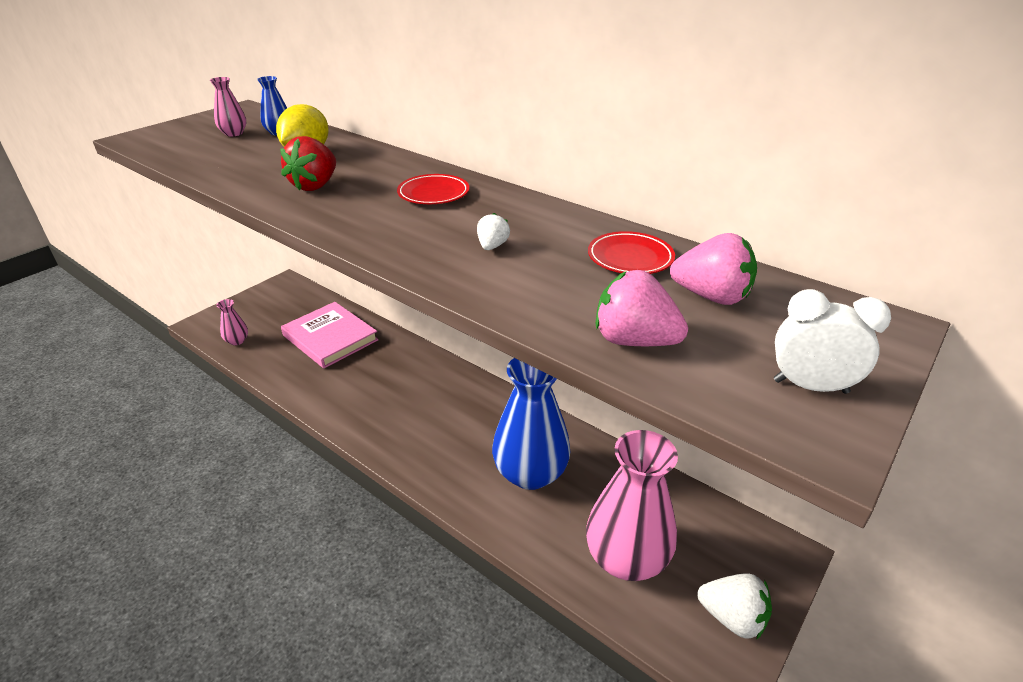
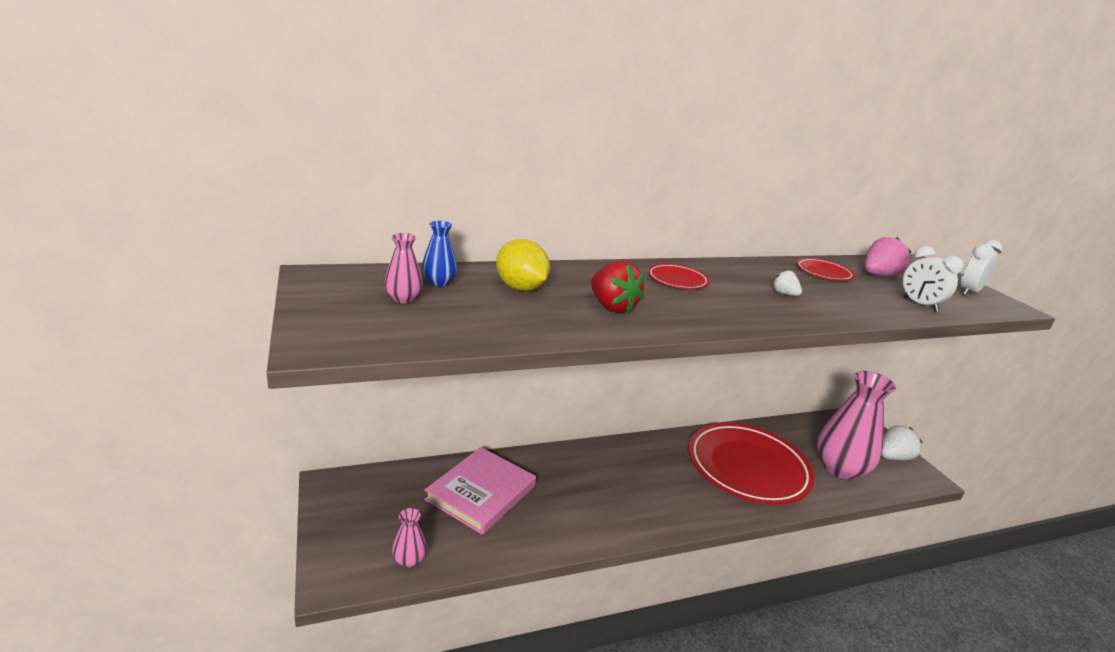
camera: 60 degrees left, 10 degrees down
(330, 338) = (481, 493): pink book -> pink book turned 45 degrees counterclockwise
(530, 473) = (747, 467): blue vase -> red plate
(634, 341) = (919, 304): pink strawberry -> white clock

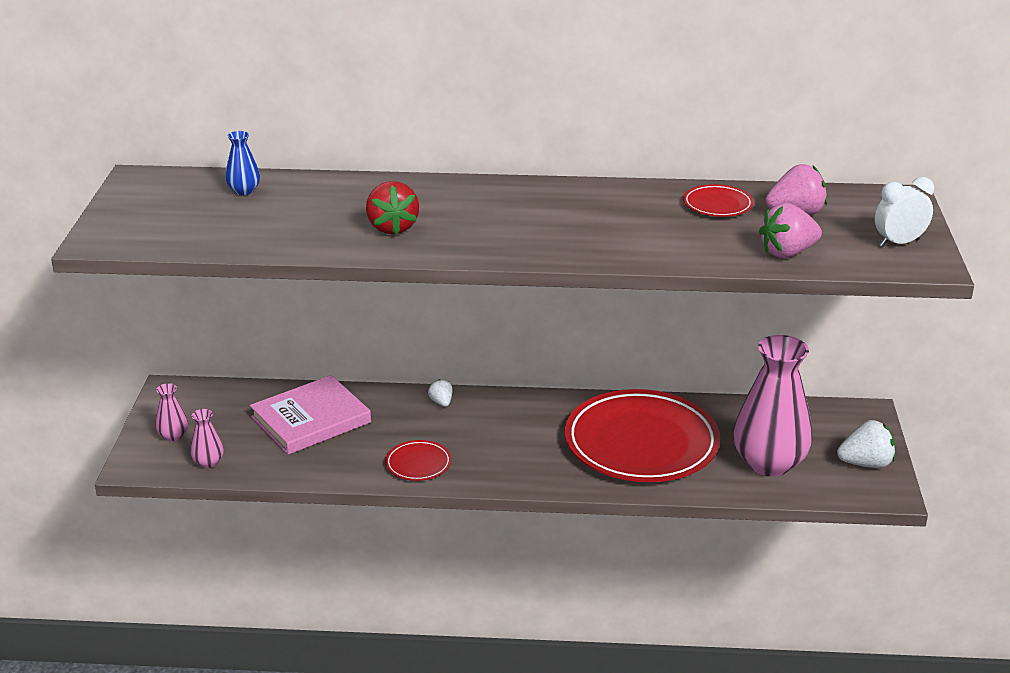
camera: 25 degrees right, 5 degrees up
(403, 298) = (198, 205): pink vase -> pink vase (173, 436)
(521, 288) = (319, 201): yellow lemon -> none
(677, 280) = (504, 203): red plate -> red plate (418, 464)
(784, 294) = (617, 227): white strawberry -> white strawberry (441, 402)
(919, 304) = (787, 253): white clock -> pink strawberry

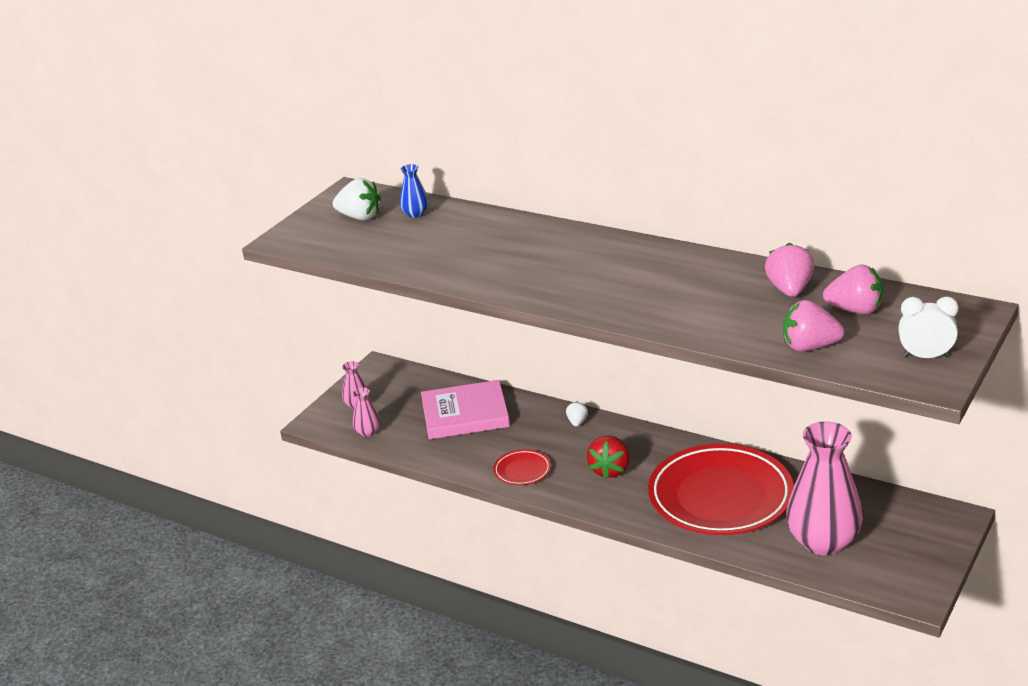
camera: 30 degrees right, 0 degrees up
(392, 227) = (499, 265): red strawberry -> red strawberry (610, 470)
(717, 205) = (789, 290): red plate -> pink strawberry
(865, 463) = (916, 564): white strawberry -> white strawberry (360, 217)

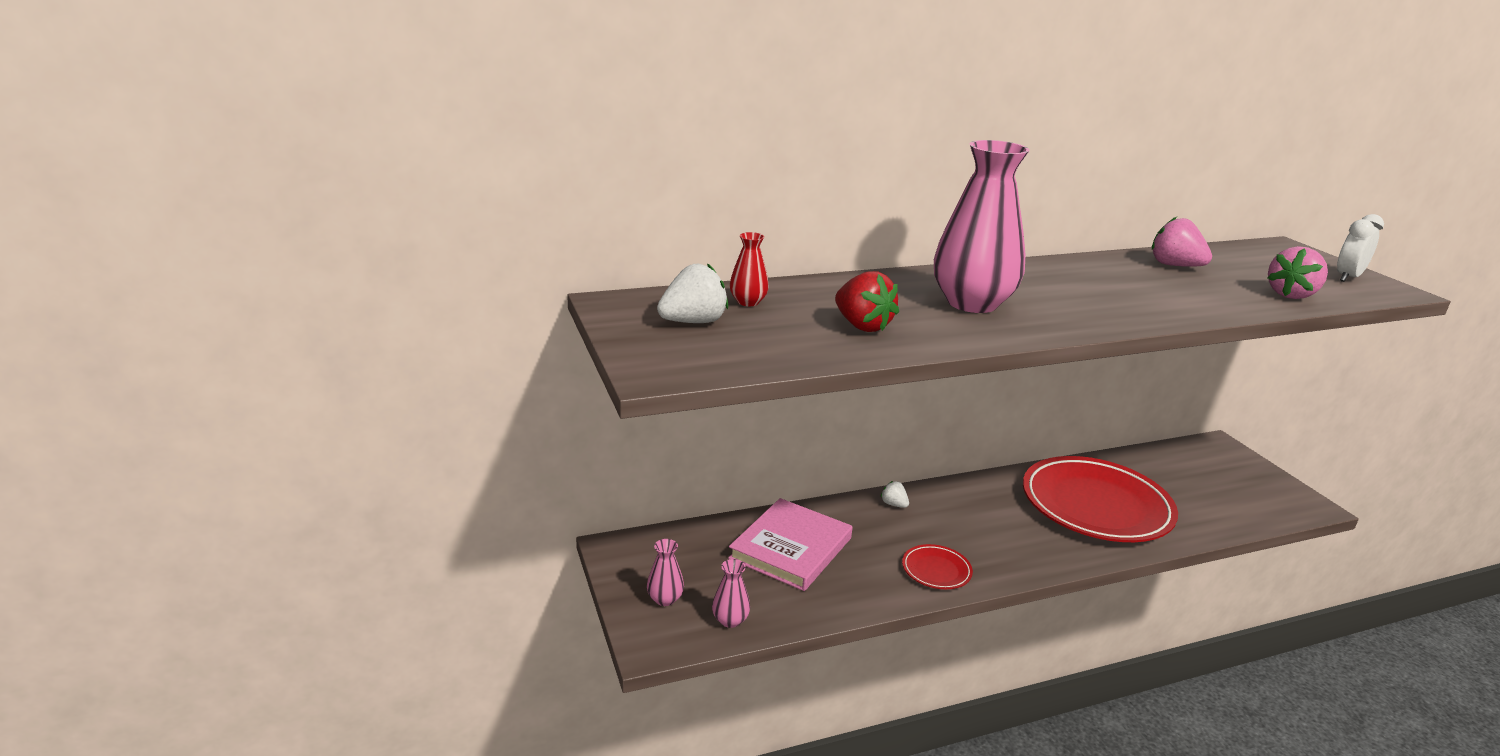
camera: 55 degrees left, 5 degrees down
(415, 214) = (748, 302): blue vase -> red vase
(610, 470) = (994, 529): red strawberry -> red strawberry (862, 326)
(823, 542) = (1206, 501): pink vase -> pink vase (972, 303)
(855, 310) = (1240, 265): pink strawberry -> none

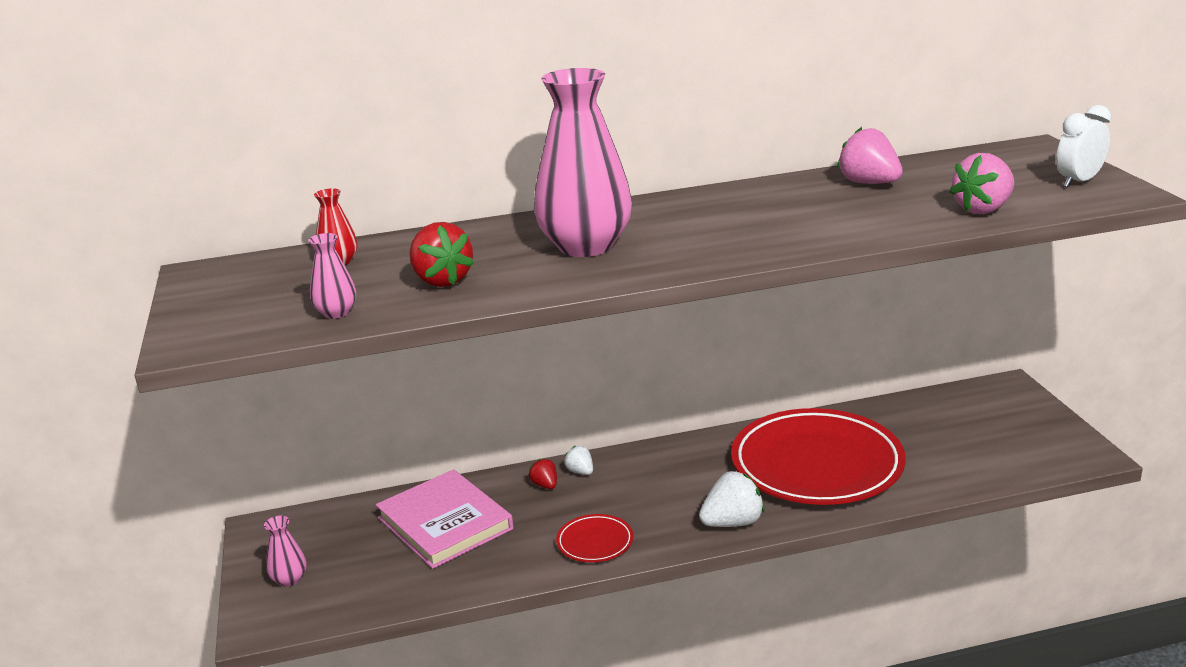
camera: 10 degrees right, 0 degrees up
(693, 322) = (265, 288): white strawberry -> white strawberry (732, 523)
(730, 620) = (348, 600): pink vase -> pink vase (336, 313)
(791, 548) = (445, 523): pink book -> pink book turned 75 degrees counterclockwise
(867, 516) = (545, 485): none -> red strawberry

